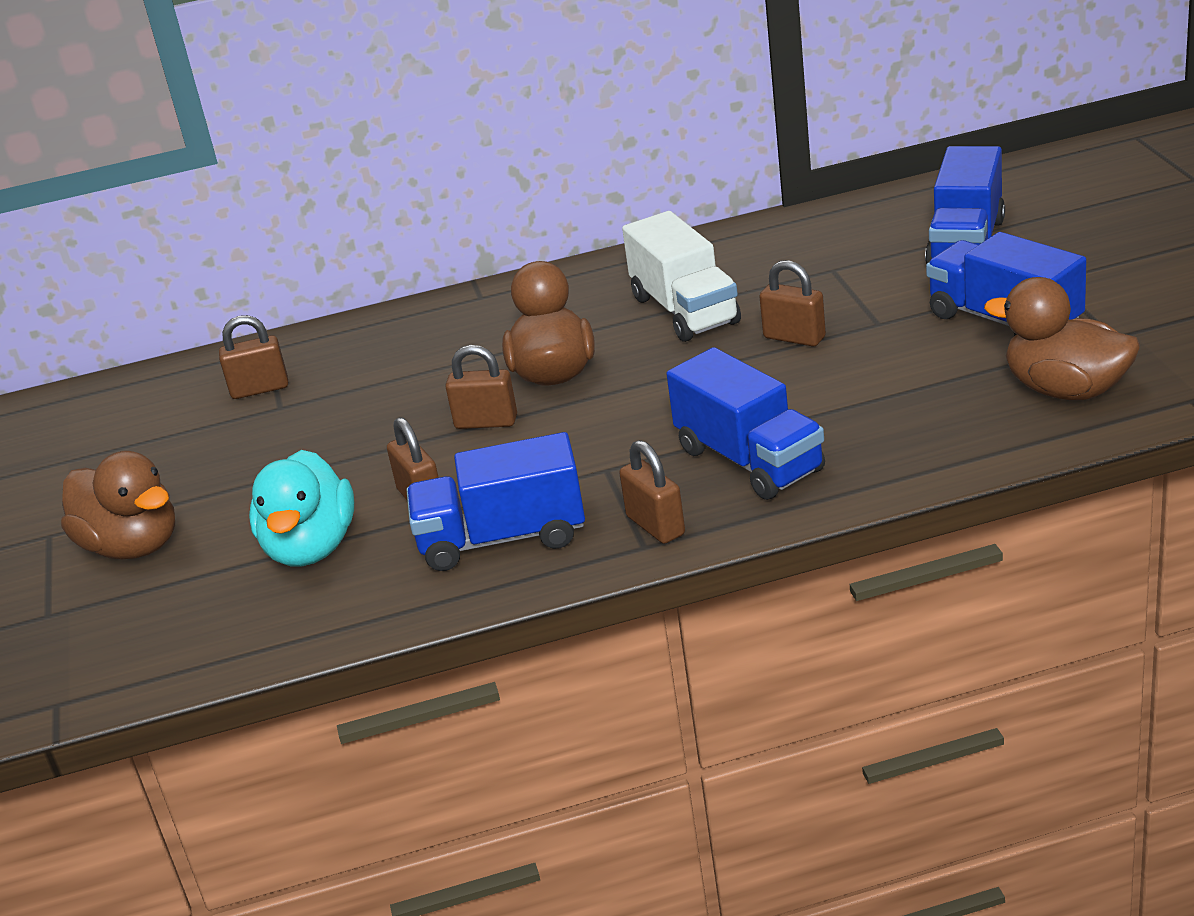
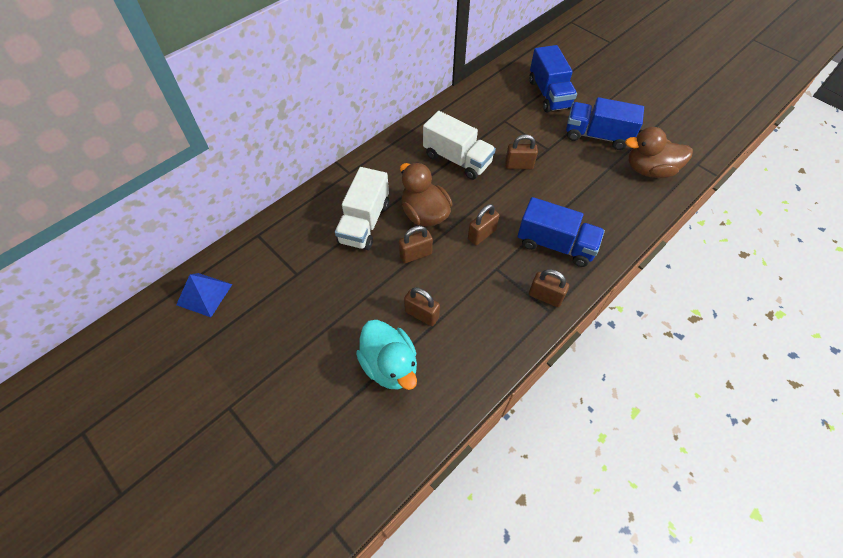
camera: 35 degrees left, 25 degrees up
(132, 403) = (204, 294): none -> blue pyramid
(133, 546) = (287, 398): brown duck -> none
(260, 389) = (275, 264): brown padlock -> brown padlock (481, 234)
(443, 365) = (364, 222): none -> white truck
(502, 538) = (481, 327): blue truck -> none

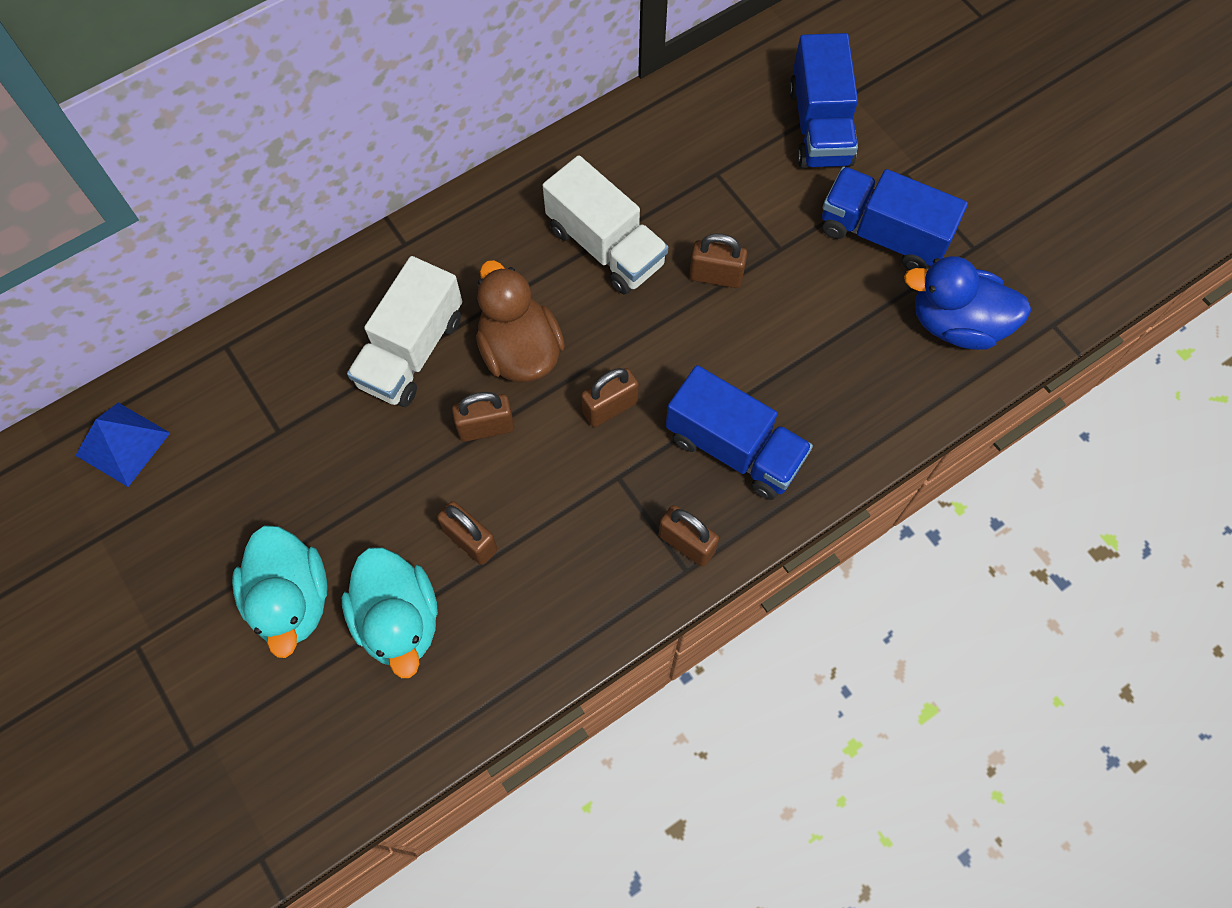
camera: 10 degrees right, 10 degrees up
(322, 364) = (291, 600): none -> turquoise duck
(649, 170) = (956, 323): brown duck -> blue duck

